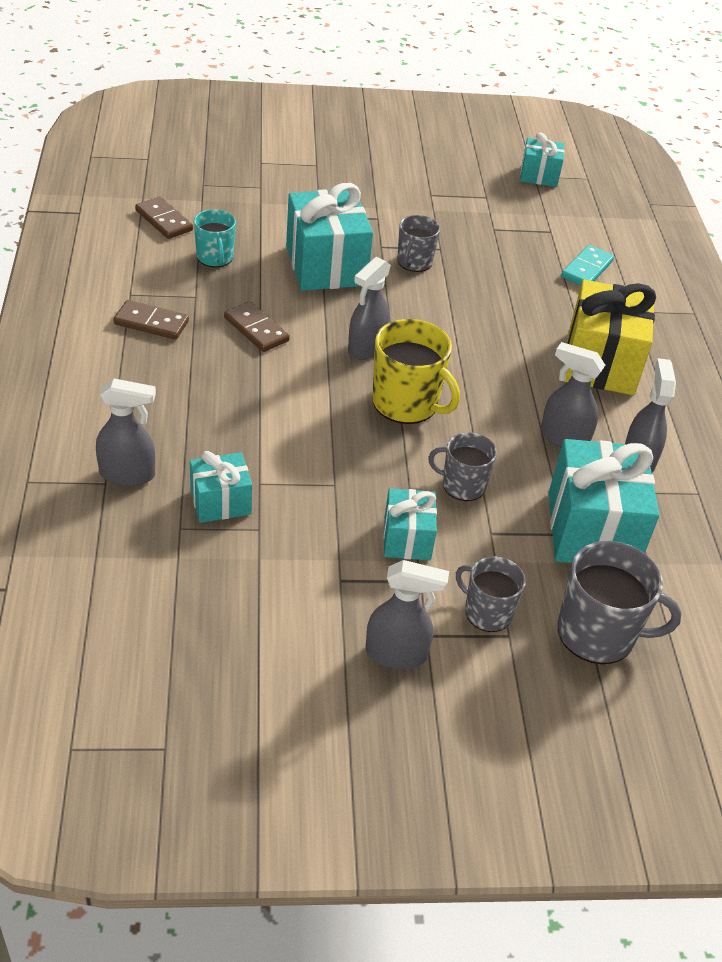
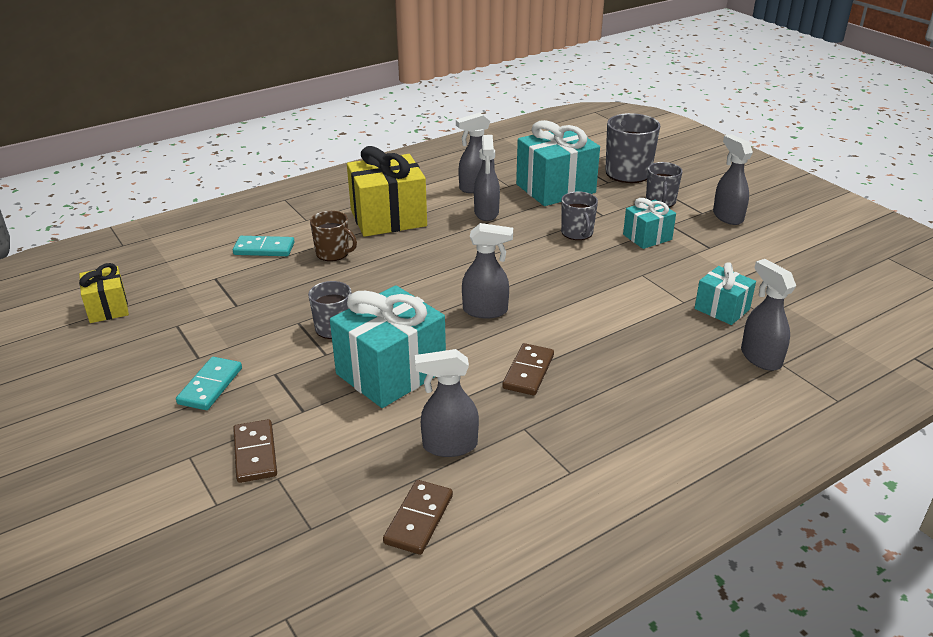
camera: 115 degrees left, 10 degrees down
(151, 323) = (593, 435): brown domino -> brown domino (255, 453)
(215, 257) = (449, 446): turquoise mug -> grey spray bottle
(388, 190) = (210, 386): none -> turquoise domino
(406, 403) = (527, 274): yellow mug -> none
(539, 176) = (108, 308): turquoise gift -> yellow gift
(548, 303) = (333, 253): none -> brown mug

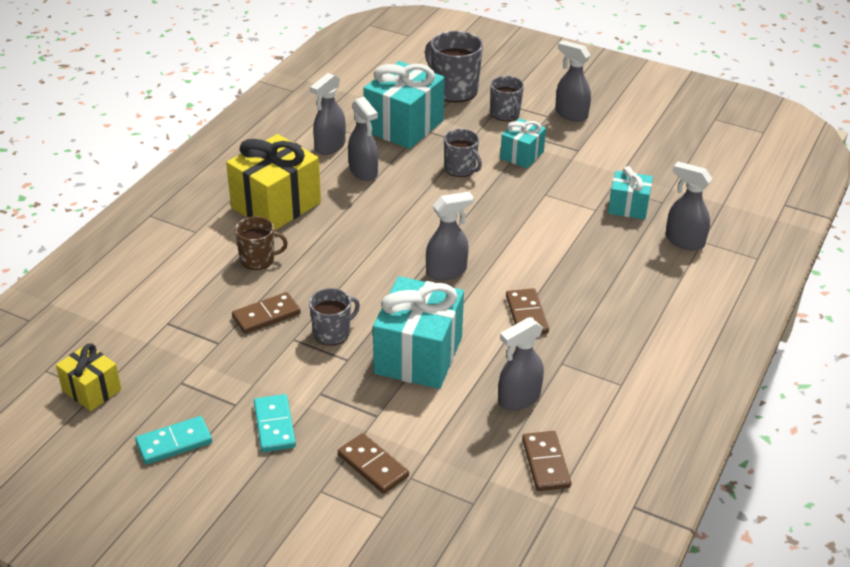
camera: 30 degrees left, 5 degrees up
(264, 249) = (185, 276): turquoise domino -> turquoise domino (174, 442)
(295, 297) = (266, 315): none -> brown domino

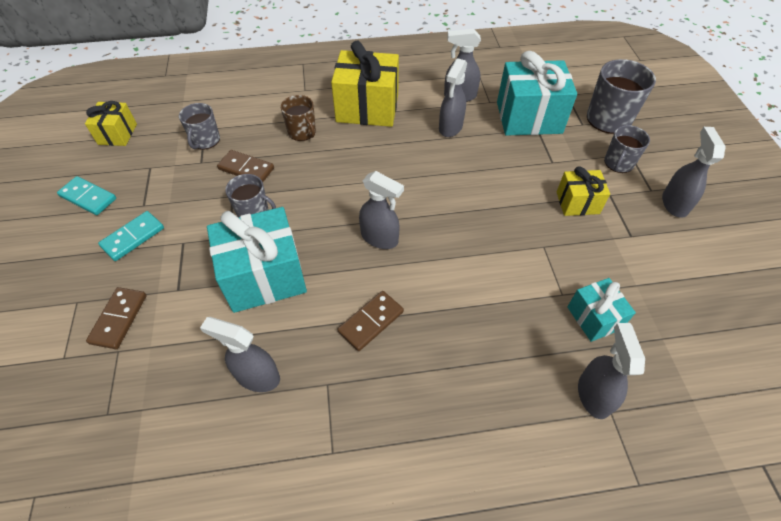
camera: 55 degrees right, 15 degrees up
(460, 169) = (515, 176): grey mug -> grey mug (205, 140)
(522, 155) = (577, 203): turquoise gift -> yellow gift
(546, 463) = (185, 445): brown domino -> none

